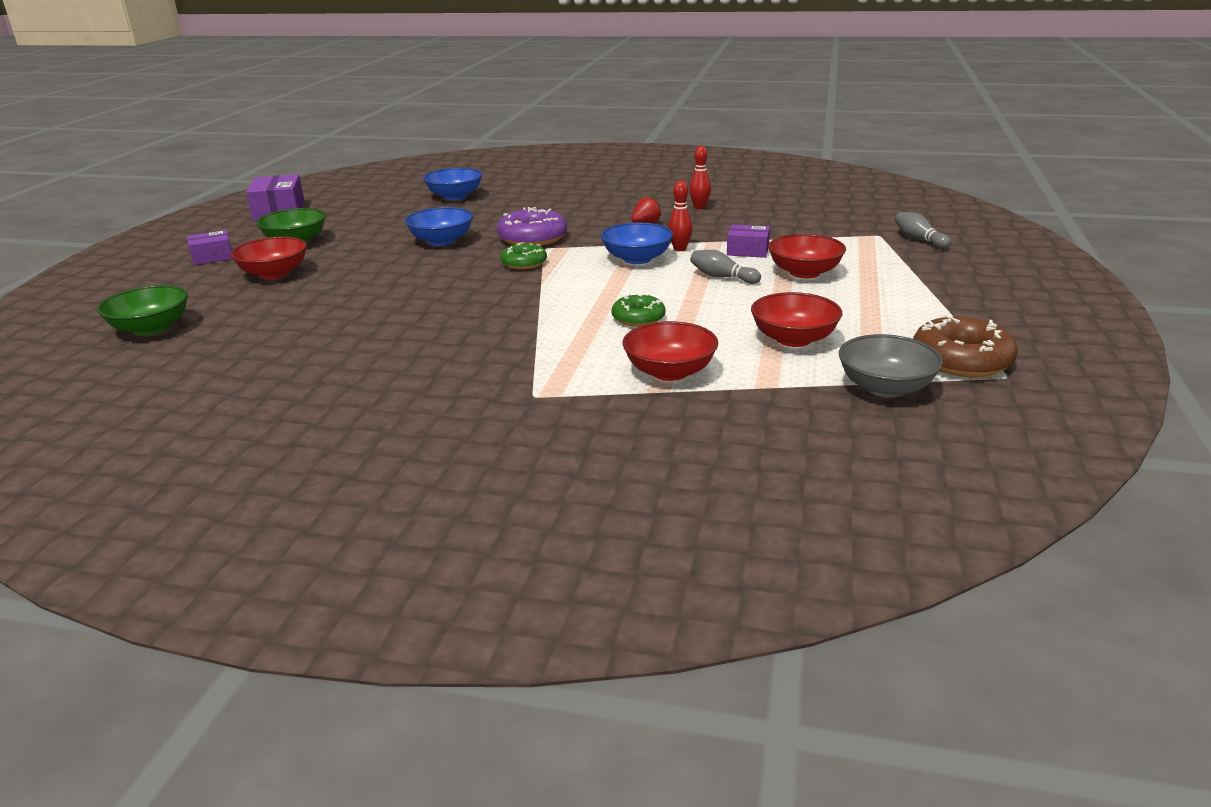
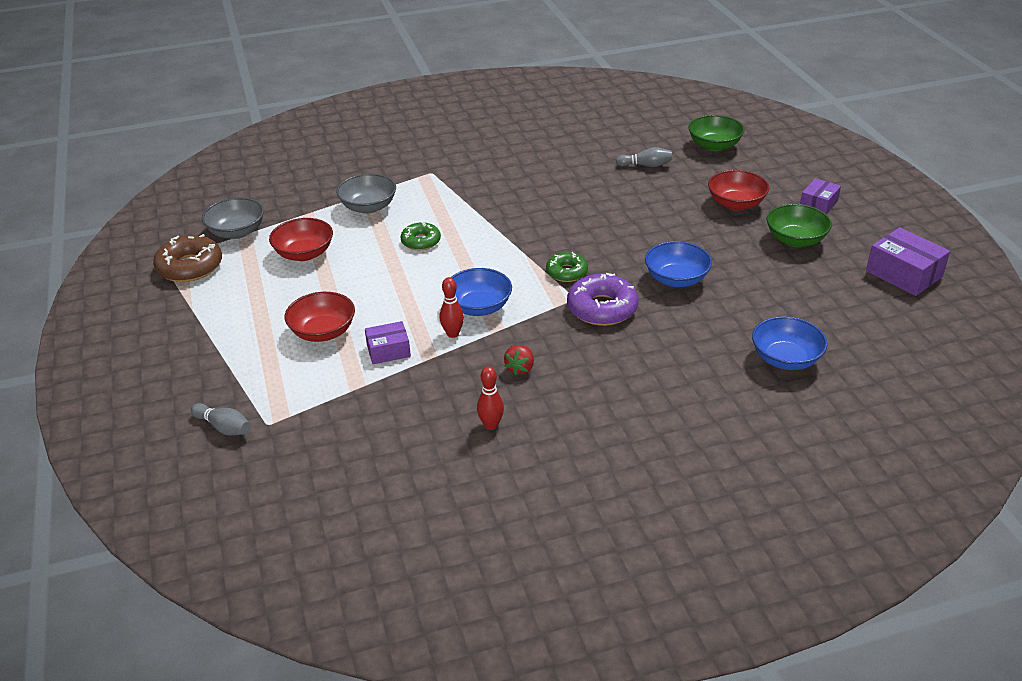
camera: 150 degrees right, 10 degrees up
(669, 372) = (368, 207): red bowl -> grey bowl
(722, 277) = (389, 304): grey bowling pin -> grey bowling pin (646, 165)

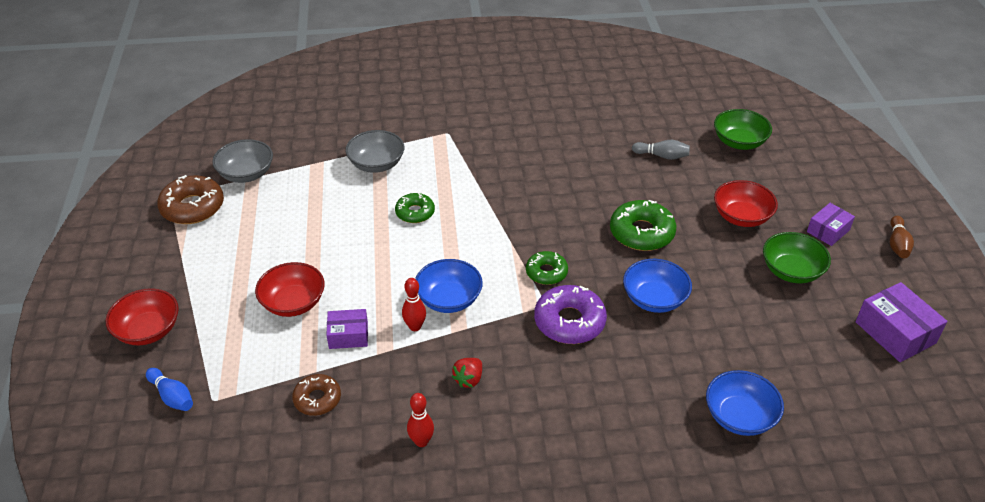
camera: 10 degrees right, 5 degrees up
(224, 427) = (172, 396): grey bowling pin -> blue bowling pin
(304, 254) = (301, 209): red bowl -> red bowl (148, 330)
(375, 407) = (317, 399): none -> brown donut
(647, 229) = (641, 233): none -> green donut
(884, 206) = (897, 244): none -> brown bowling pin

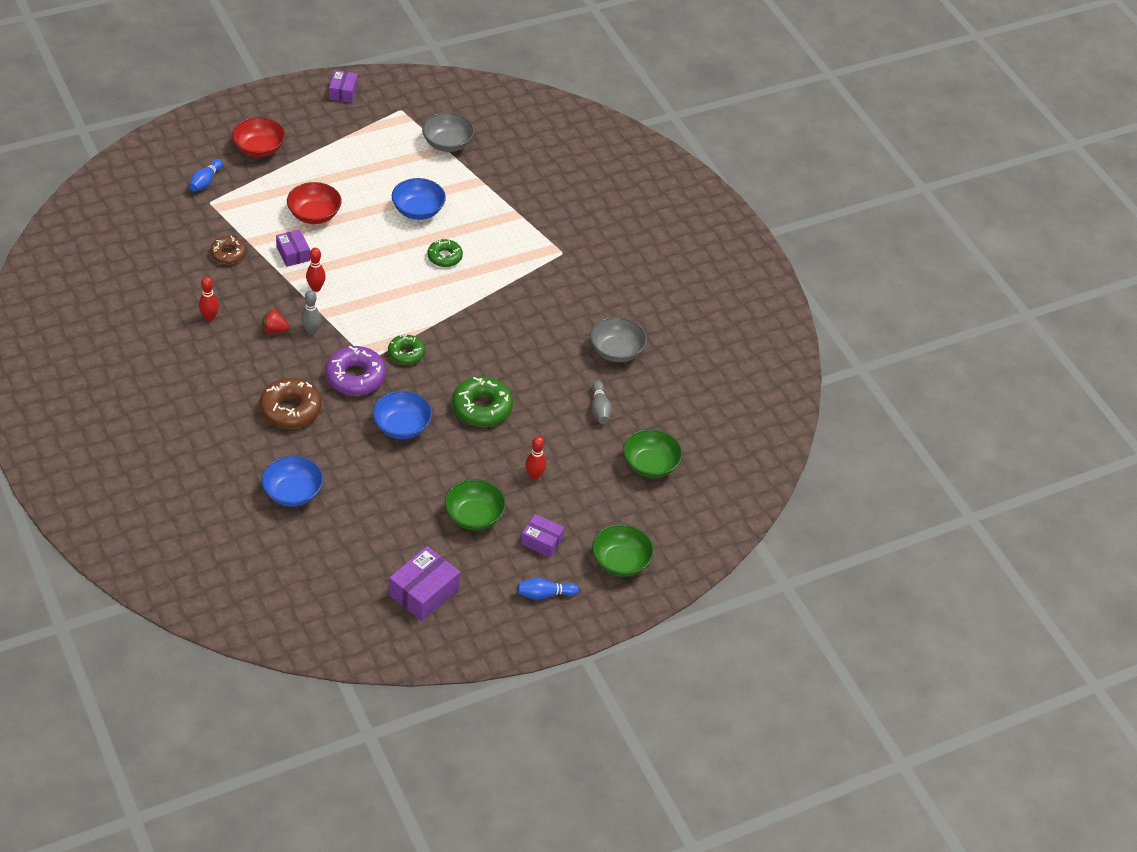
camera: 65 degrees right, 5 degrees up
(106, 236) = (343, 92): none -> purple box
(192, 207) = (394, 126): brown donut -> brown donut (290, 409)
(376, 164) = (496, 218): grey bowl -> grey bowl (616, 351)
(449, 299) = (352, 301): blue bowl -> blue bowl (418, 210)
(483, 345) = (311, 331): none -> grey bowling pin
(741, 217) = (534, 476): red bowl -> red bowling pin
(857, 186) = (620, 562): none -> green bowl
(897, 244) = (544, 594): brown bowling pin -> blue bowling pin

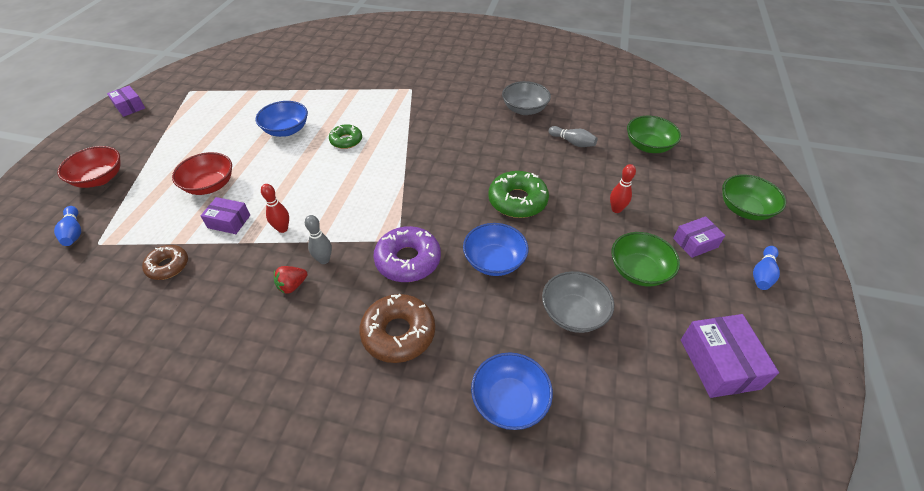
camera: 45 degrees left, 0 degrees up
(209, 317) = (217, 328): red bowling pin -> none
(406, 353) = (416, 213): green donut -> none
(447, 143) = (250, 87): grey bowl -> grey bowl (573, 313)

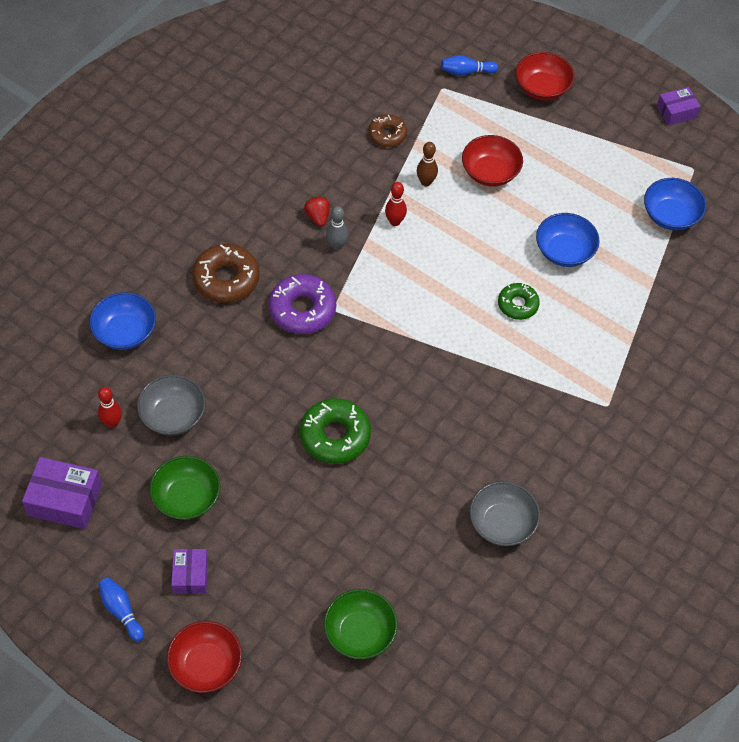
camera: 110 degrees right, 10 degrees up
(229, 221) = (426, 182): purple box -> brown bowling pin
(494, 261) = (264, 379): blue bowl -> blue bowl (670, 215)
(572, 142) = (407, 545): grey bowling pin -> none
(616, 209) = (274, 527): red bowling pin -> red bowling pin (112, 423)
(744, 209) = (206, 665): green bowl -> red bowl

